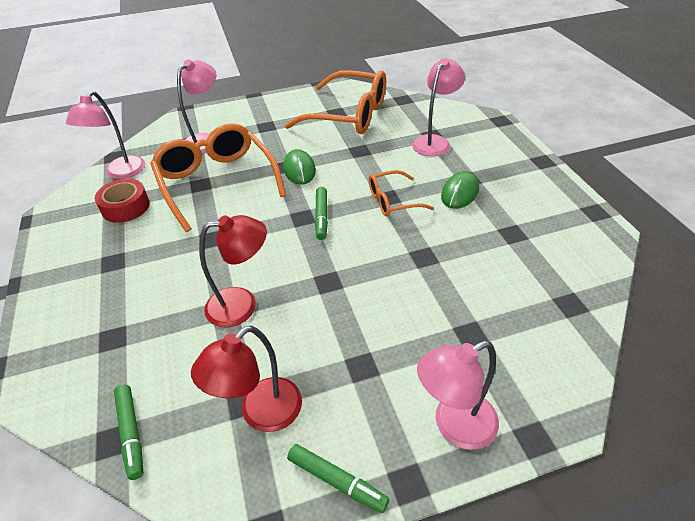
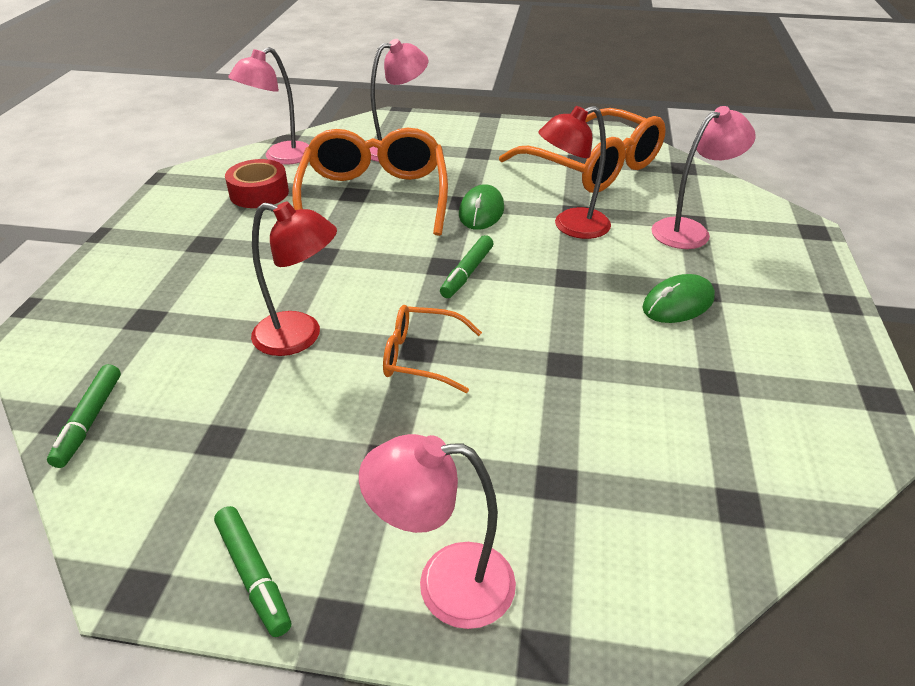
camera: 25 degrees right, 5 degrees down
(261, 414) = (230, 461): red lamp -> red lamp (571, 226)
(393, 200) = (575, 284): orange glasses -> orange glasses (423, 357)

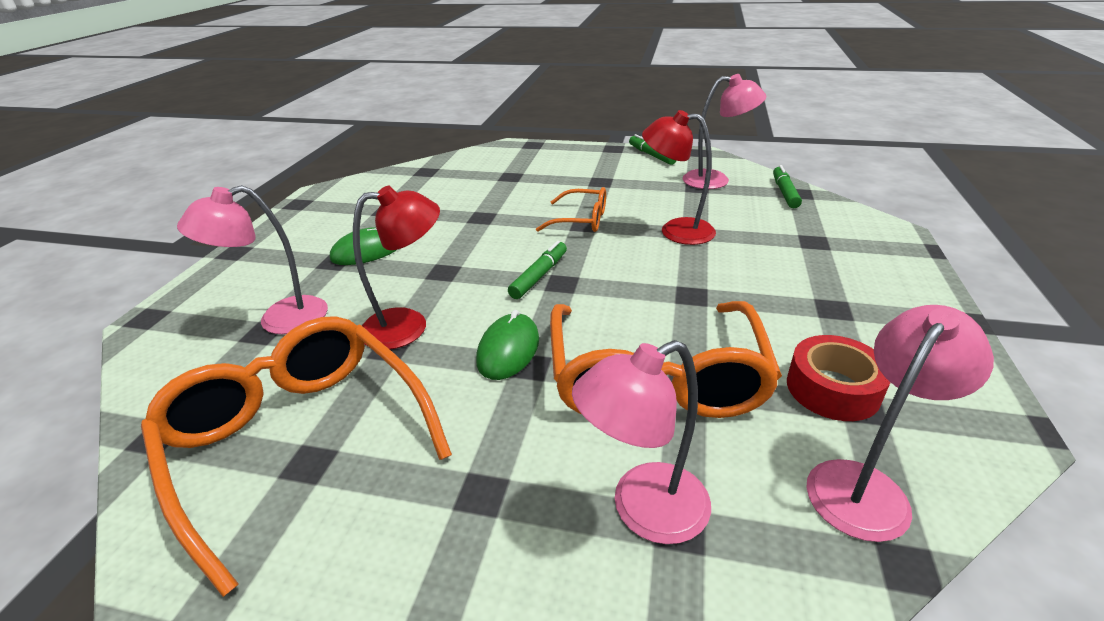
camera: 175 degrees left, 5 degrees down
(445, 584) = (568, 154): pink lamp -> pink lamp (716, 180)

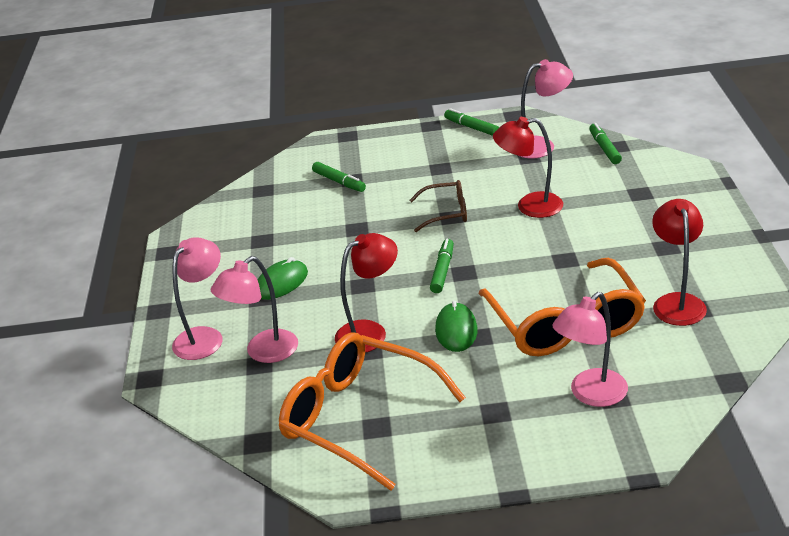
camera: 15 degrees left, 0 degrees up
(497, 176) = (339, 182): none -> green marker
(580, 220) = (445, 213): orange glasses -> brown glasses
(832, 388) = (677, 302): red tape -> red lamp
(866, 486) = (705, 351): pink lamp -> pink lamp (204, 337)

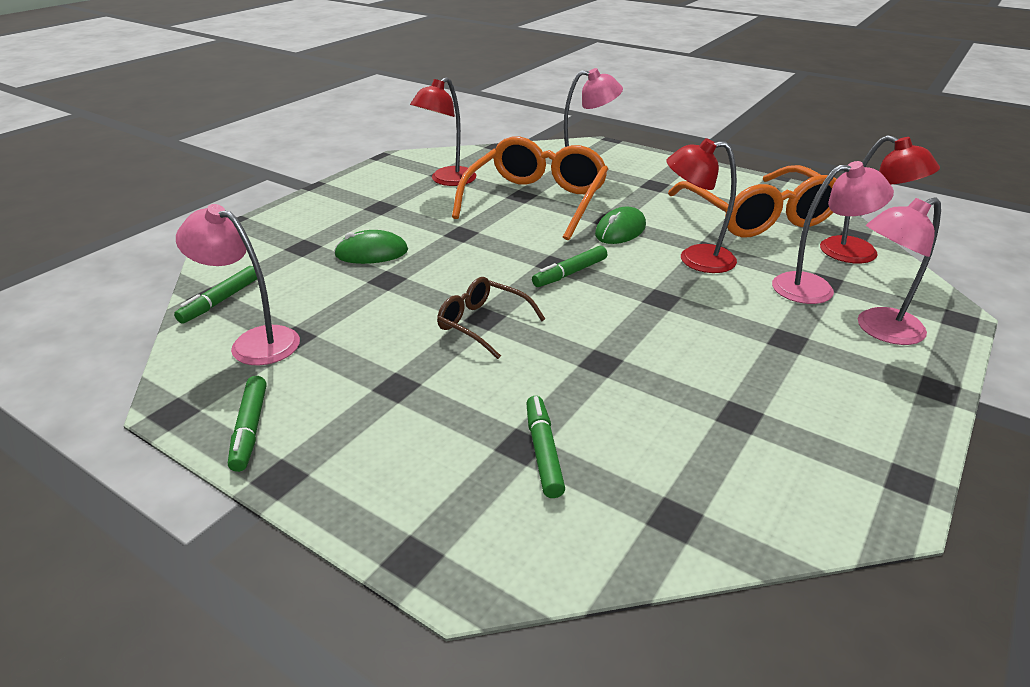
camera: 145 degrees left, 0 degrees up
(281, 283) = (751, 344): green mouse -> green mouse (371, 253)
(530, 206) = (401, 285): red lamp -> red lamp (860, 254)

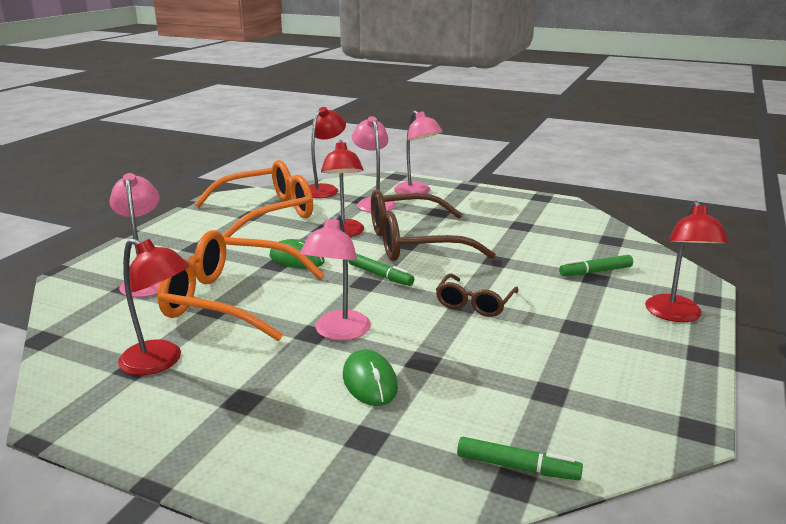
camera: 100 degrees left, 10 degrees down
(249, 429) = (675, 381): green marker -> none
(254, 342) = (572, 414): pink lamp -> pink lamp (338, 332)
(381, 493) = (676, 315): none -> red lamp
(664, 305) = (415, 242): none -> brown glasses

